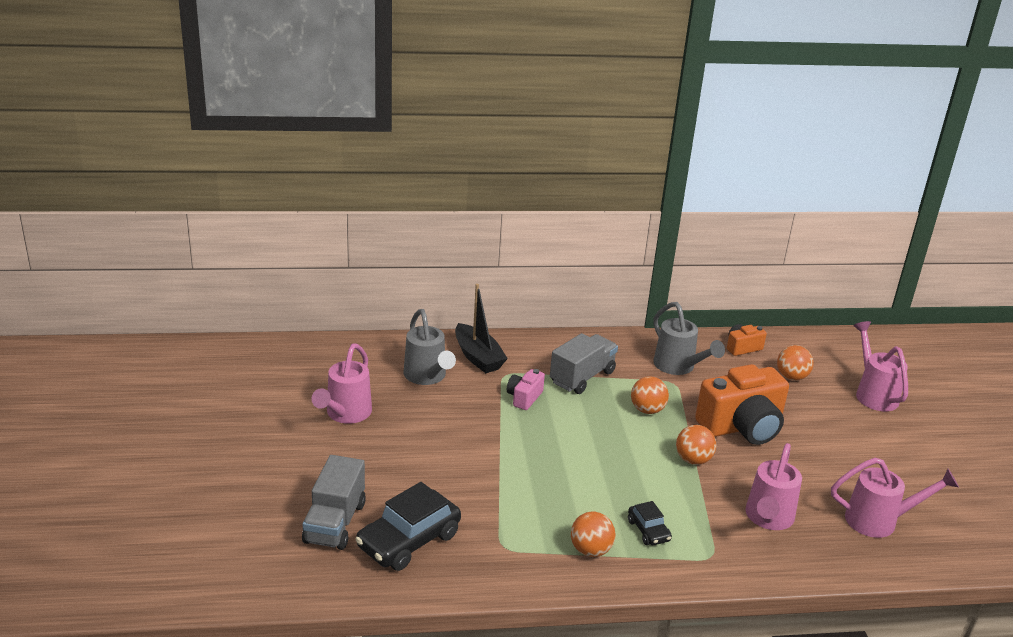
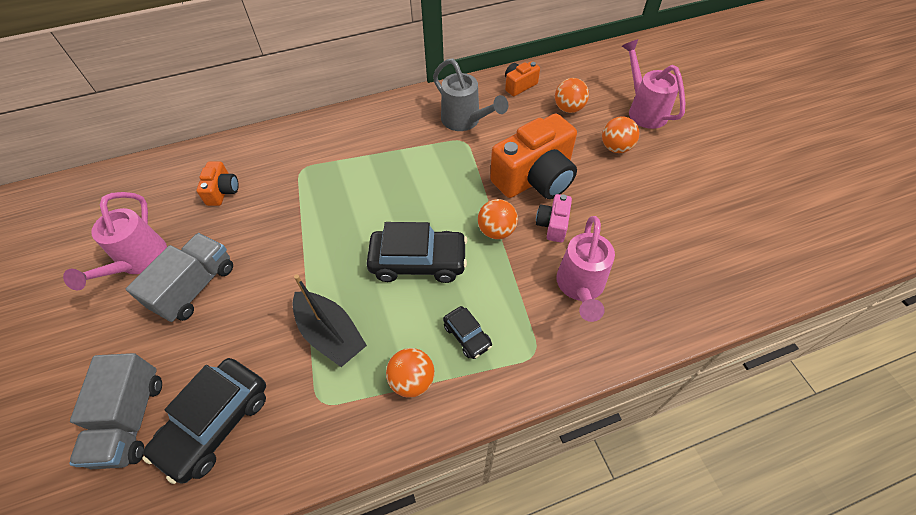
camera: 10 degrees left, 25 degrees up
(427, 377) = (222, 191): grey watering can -> orange camera
(478, 357) = (272, 154): black boat -> black boat (330, 334)
(524, 398) = (322, 194): pink camera -> pink camera (553, 225)
(582, 377) = (376, 155): grey truck -> grey truck (195, 287)
(610, 467) = (418, 262): none -> black car
(647, 410) = (443, 179): orange ball -> orange ball (616, 148)
(879, 521) = (682, 261): pink watering can -> none

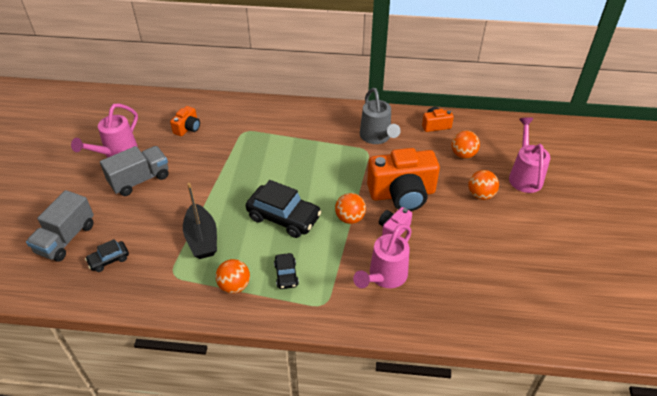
camera: 25 degrees right, 10 degrees down
(215, 423) = (109, 260): black car -> black car, size x0.52

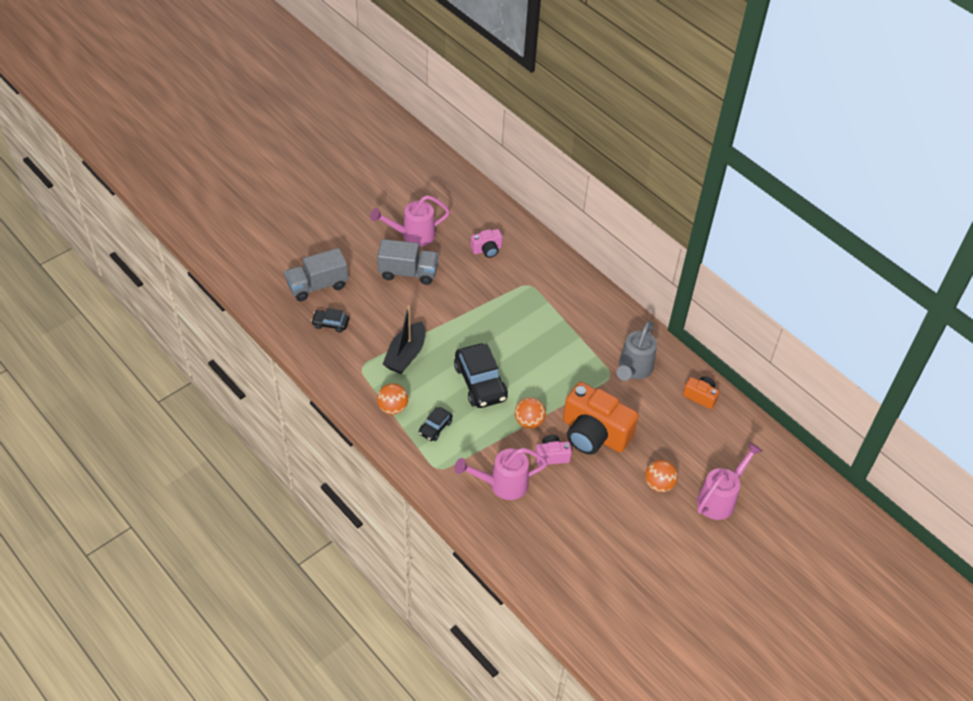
camera: 40 degrees right, 5 degrees up
(187, 128) = (487, 250): orange camera -> pink camera
(463, 154) = (690, 440): orange ball -> none

